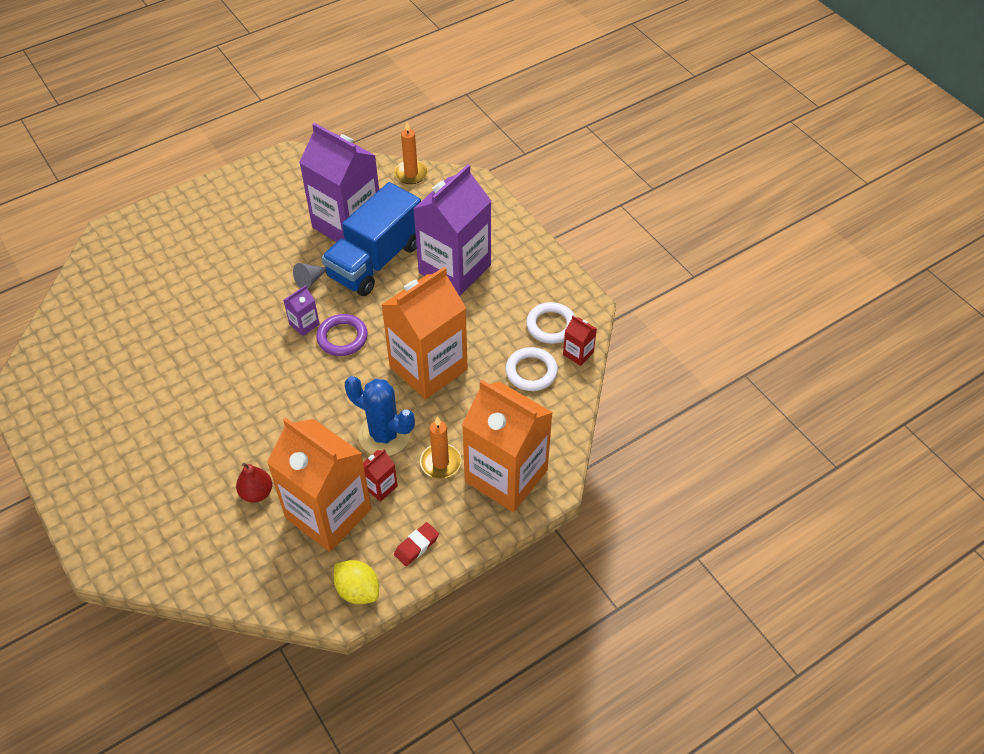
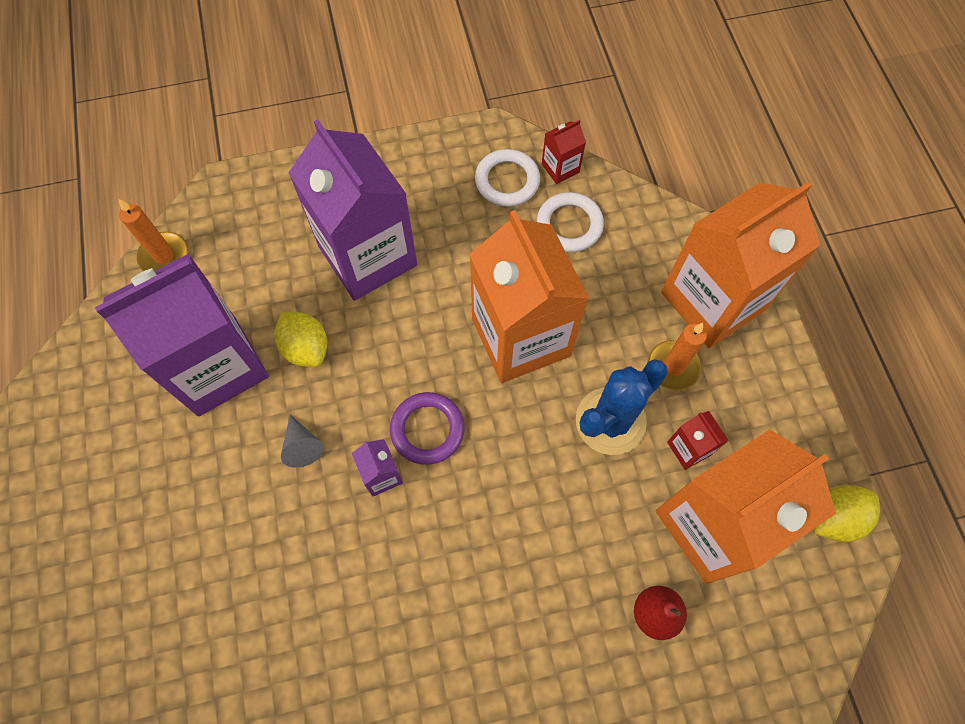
camera: 70 degrees left, 15 degrees up
(375, 260) = (306, 348): blue truck -> yellow lemon
(416, 546) = (786, 430): red eraser -> none

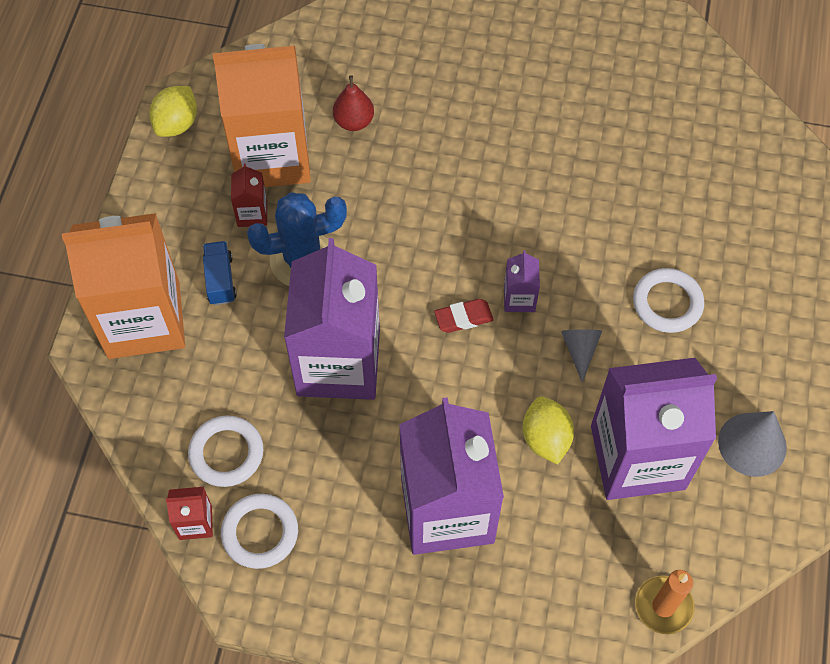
camera: 155 degrees left, 5 degrees down
(111, 423) = (752, 444): none -> grey cone
(228, 538) = (667, 303): none -> white ring
(427, 430) = (463, 318): purple ring -> red eraser
(521, 337) = (338, 362): orange carton -> purple carton
(673, 367) = (220, 280): orange candle -> blue truck
(834, 517) = (177, 124): yellow lemon -> yellow lemon turned 60 degrees counterclockwise

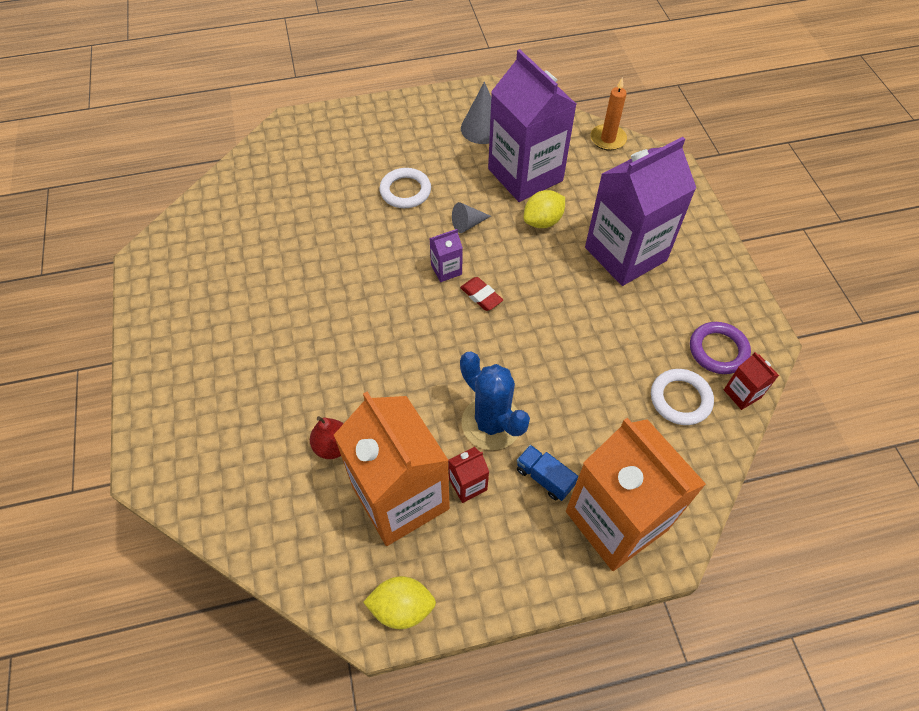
camera: 115 degrees left, 5 degrees down
(220, 280) = (544, 478): blue truck -> blue truck turned 75 degrees clockwise
(260, 533) = (718, 350): white ring -> purple ring
(338, 362) = (563, 358): purple carton -> none

